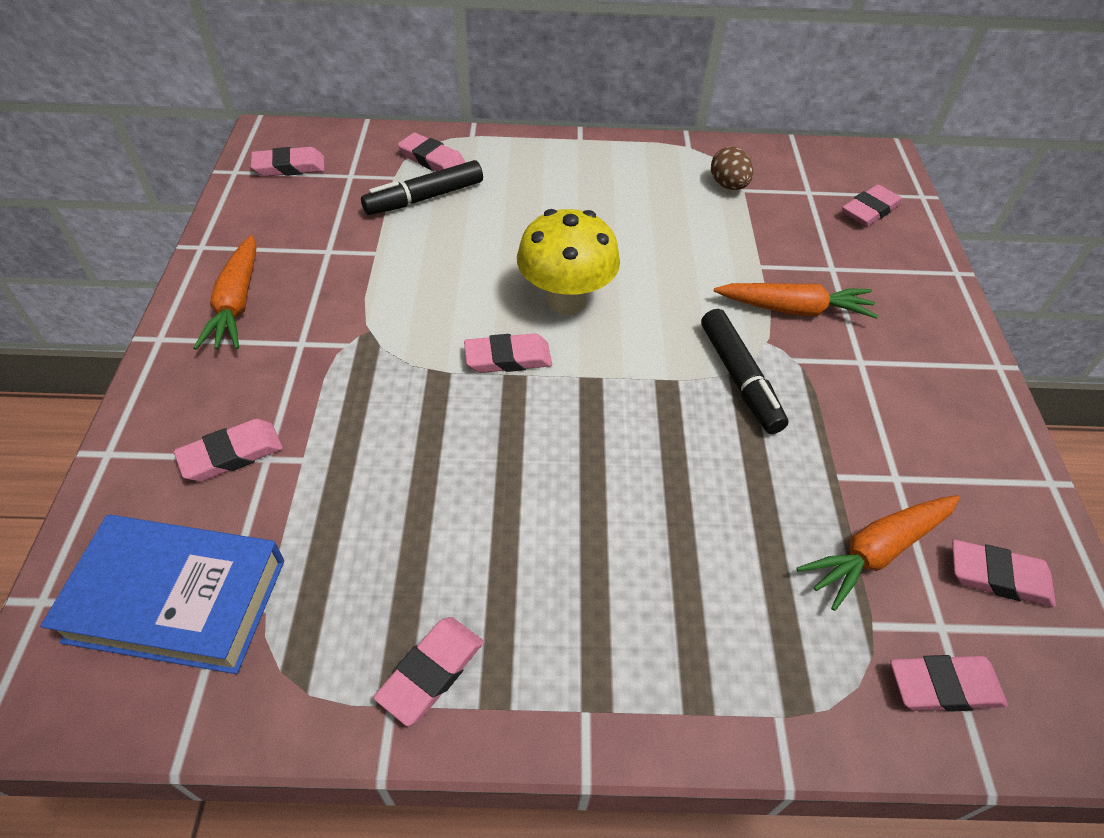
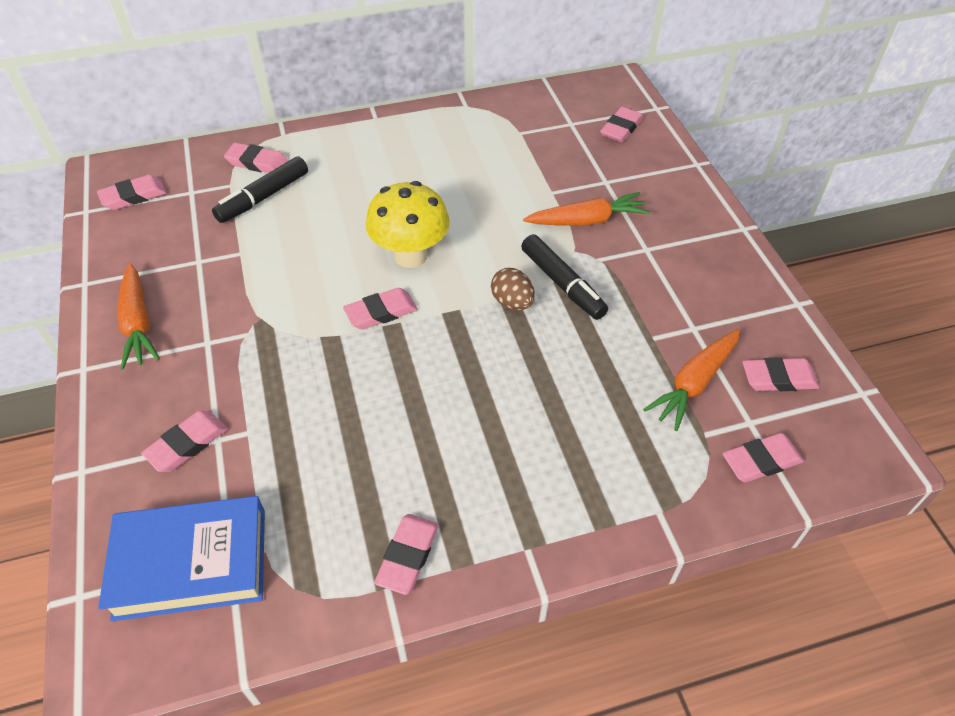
camera: 15 degrees left, 0 degrees up
(728, 185) = (507, 132): brown egg -> brown egg (512, 302)

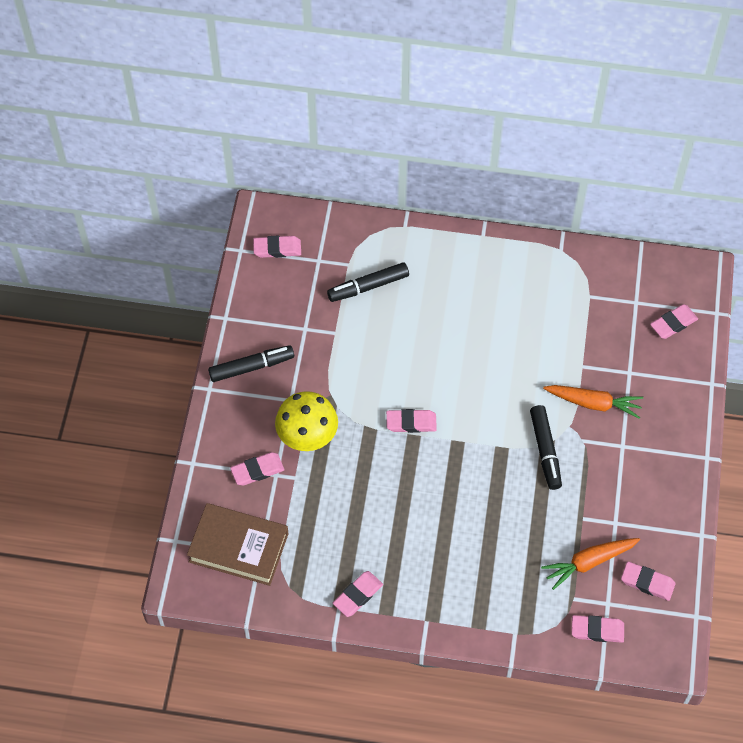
camera: 25 degrees right, 10 degrees up
(138, 324) = (251, 367): orange carrot -> black marker
(191, 563) = (238, 547): blue book -> brown book
(257, 163) = (375, 249): pink eraser -> none
(410, 256) = (451, 383): yellow mushroom -> yellow mushroom (307, 437)
(512, 302) = (502, 451): brown egg -> none

